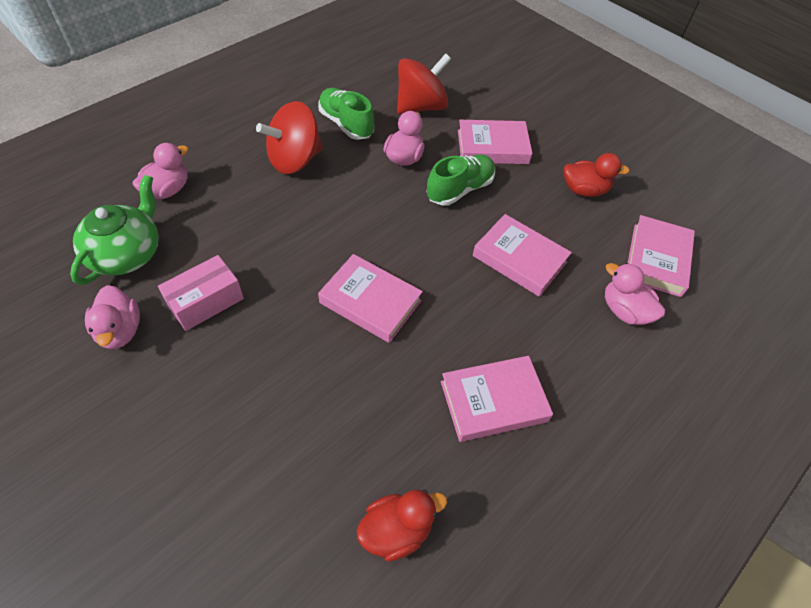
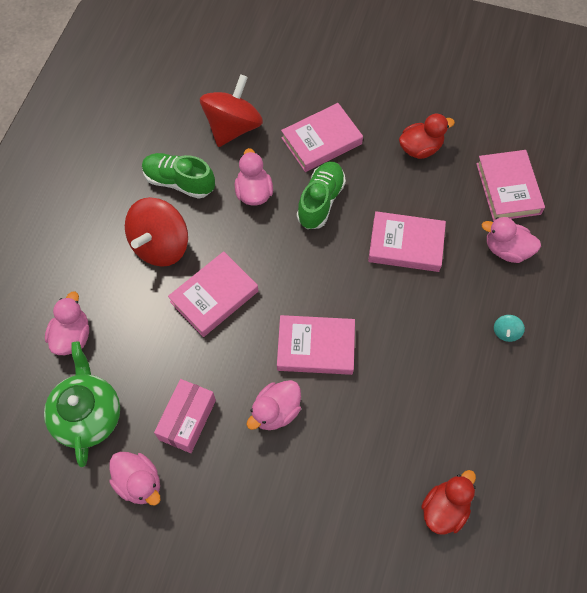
camera: 25 degrees left, 10 degrees up
(291, 337) = (276, 411): none -> pink duck
(493, 401) = (454, 378): pink book -> pink book (214, 296)
(579, 386) = (506, 332): none -> turquoise spinning top

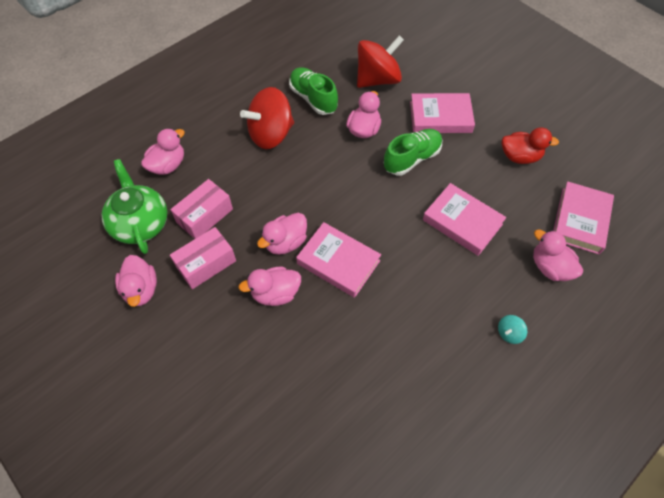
camera: 30 degrees right, 5 degrees down
(88, 415) = (140, 223): green teapot -> green teapot turned 45 degrees counterclockwise
(151, 370) = (205, 216): none -> pink box
(214, 296) = (285, 187): pink book -> none
(252, 355) = (285, 242): none -> pink duck
(444, 508) = (363, 449): red duck -> none

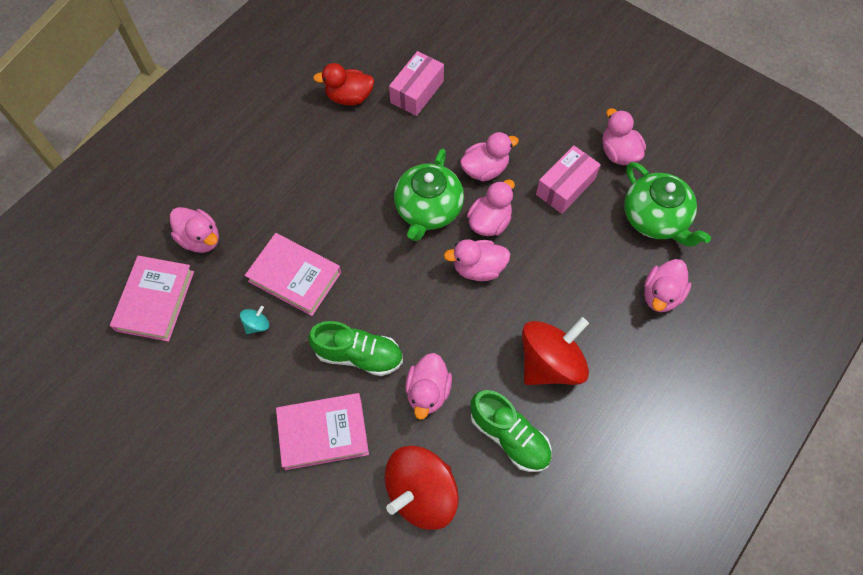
camera: 170 degrees right, 5 degrees up
(205, 216) = (588, 238): pink box -> pink box (417, 92)
(306, 206) = (478, 268): none -> pink duck
(338, 262) = (428, 209): pink book -> green teapot
(412, 159) = (359, 355): green shoe -> green shoe turned 120 degrees counterclockwise
(509, 333) = (251, 168): turquoise spinning top -> turquoise spinning top (257, 325)
(520, 157) = (217, 382): red duck -> red duck (349, 97)

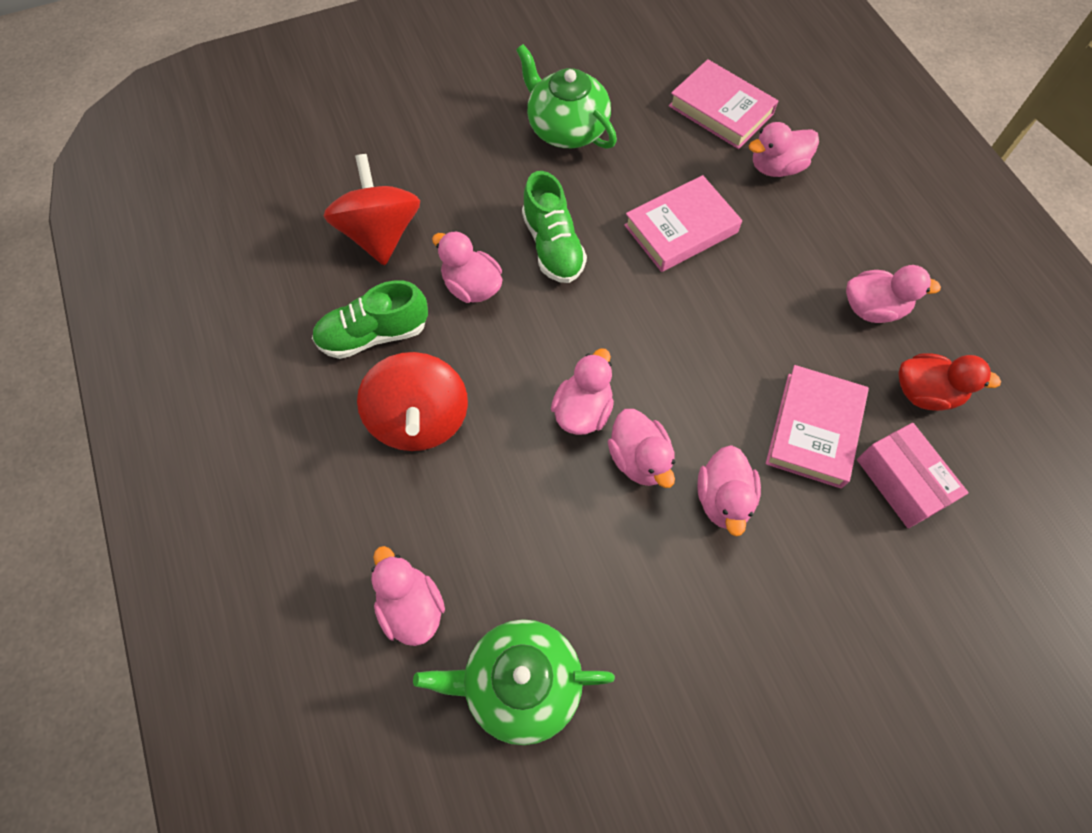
camera: 120 degrees right, 0 degrees up
(257, 325) = (643, 177): turquoise spinning top -> none
(323, 432) = (493, 185): pink book -> pink book (814, 429)
(349, 97) = (925, 393): red duck -> red duck turned 75 degrees clockwise
(359, 355) = (553, 246): green shoe -> green shoe turned 60 degrees counterclockwise
(428, 209) = (696, 398): green teapot -> green teapot (566, 128)
(565, 187) = (640, 589): pink box -> none
(618, 153) = (657, 708): pink duck -> pink duck (873, 308)

